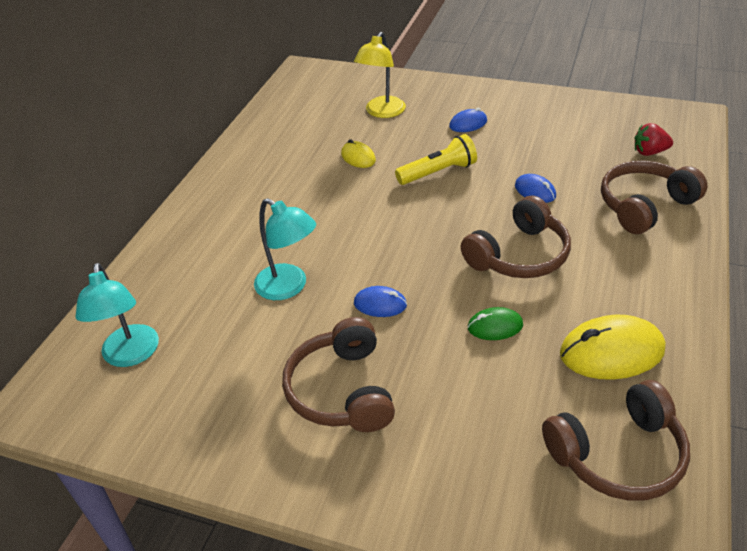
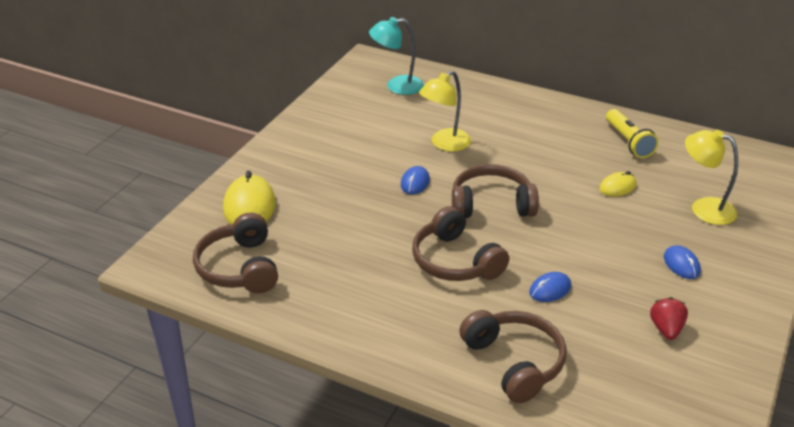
camera: 95 degrees right, 5 degrees down
(289, 287) = (444, 144): turquoise lamp -> yellow lamp
(341, 390) = (339, 161): brown headphones -> brown headphones (491, 204)
(438, 172) = (588, 232): yellow flashlight -> yellow flashlight (628, 142)
(495, 326) = (375, 233): green mouse -> none
(611, 352) = (329, 288): yellow mouse -> yellow mouse (249, 206)
(649, 152) = (618, 397): red strawberry -> red strawberry (666, 329)

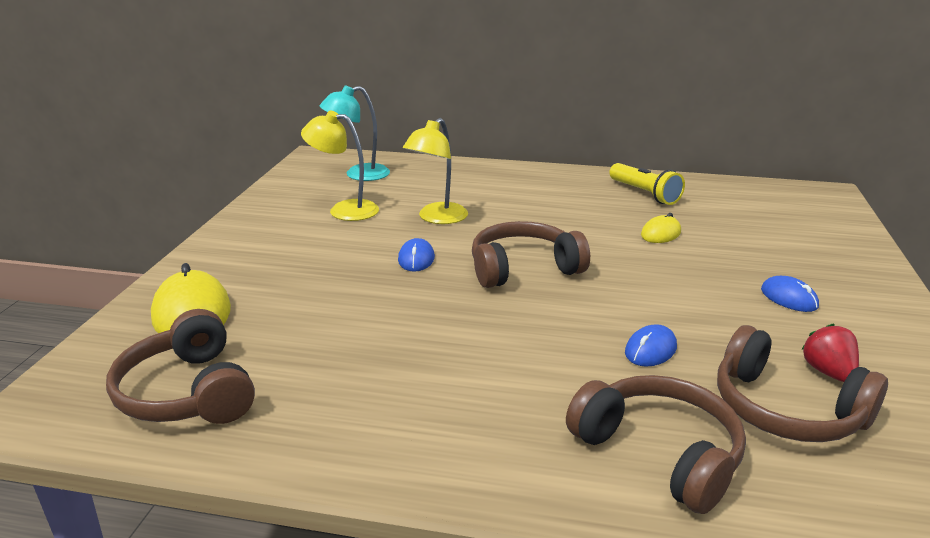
camera: 15 degrees left, 10 degrees down
(455, 261) = (507, 336): brown headphones -> brown headphones (786, 410)
(704, 208) = (769, 241): yellow lamp -> yellow lamp (344, 210)

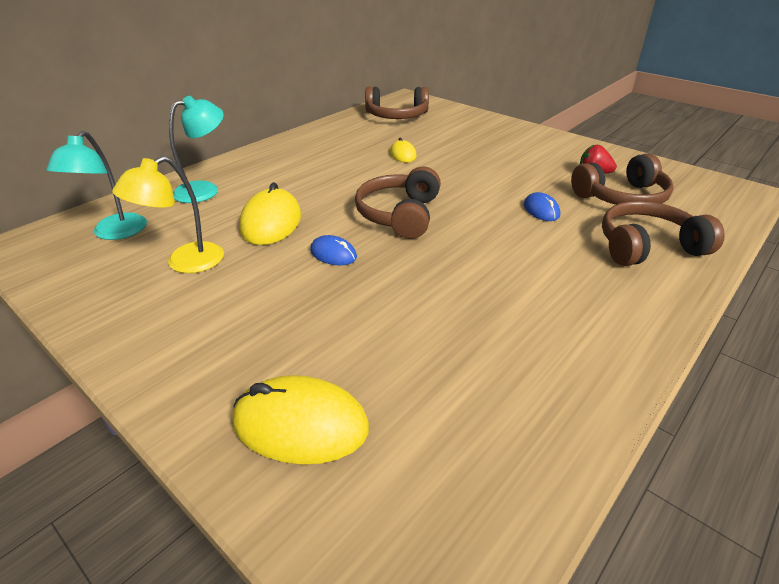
camera: 60 degrees left, 10 degrees up
(187, 393) = (464, 458): brown headphones -> brown headphones (396, 116)
(437, 218) = (271, 222): yellow lamp -> yellow mouse
(457, 177) = (205, 189): none -> turquoise lamp
(644, 194) = (340, 138): yellow flashlight -> none
(789, 298) = (514, 153): blue mouse -> none

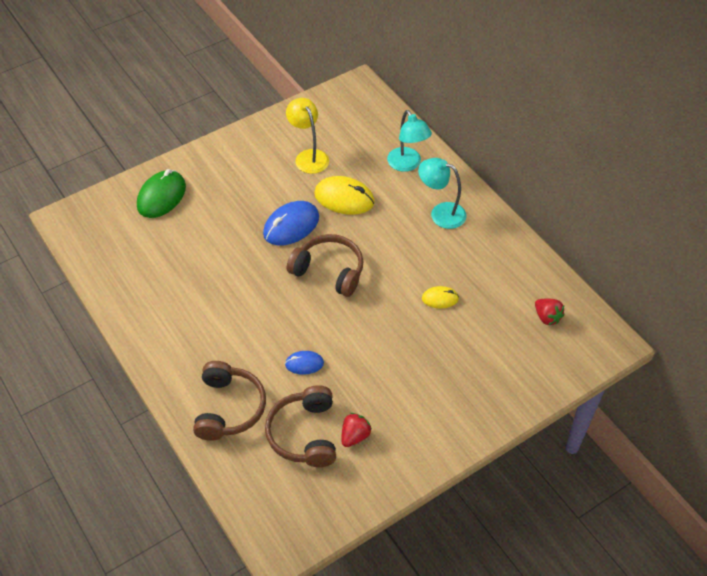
camera: 105 degrees right, 15 degrees up
(114, 233) = (357, 123): turquoise lamp -> turquoise lamp (441, 213)
(300, 424) = (161, 196): yellow mouse -> green mouse
(333, 254) = (291, 226): blue mouse -> blue mouse, size x1.82
(396, 116) = (547, 317): brown headphones -> red strawberry

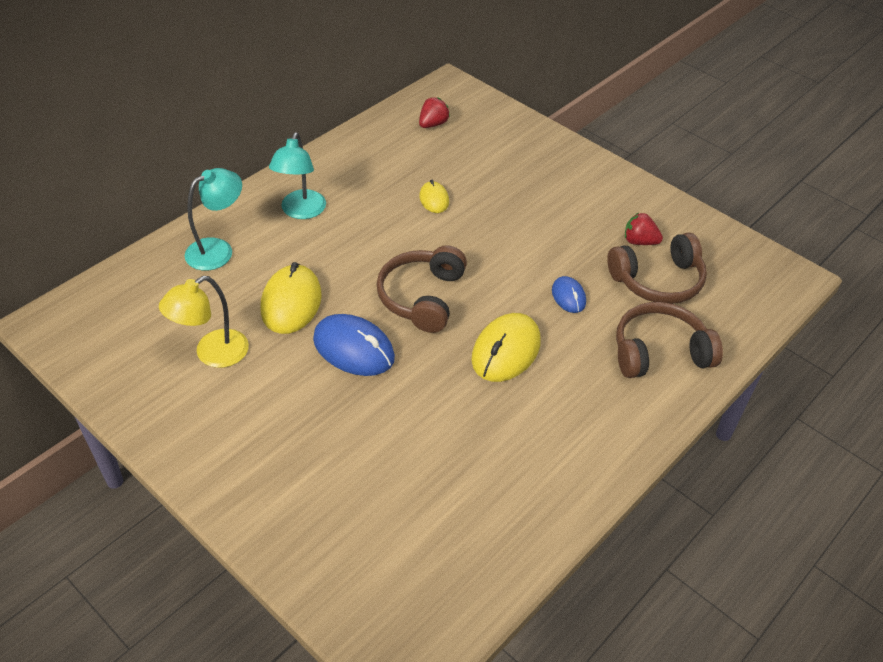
camera: 105 degrees left, 5 degrees down
(161, 196) = (326, 525): green mouse -> none
(262, 310) = (506, 351): none -> yellow mouse

